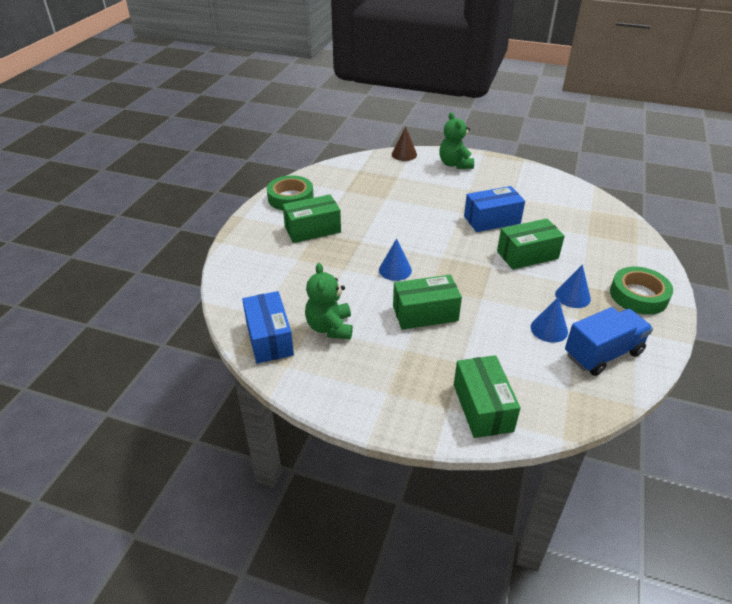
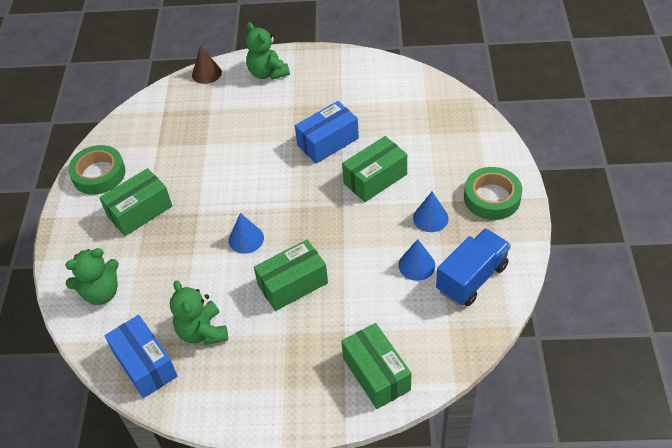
camera: 15 degrees left, 10 degrees up
(256, 276) = (101, 293): none -> green teddy bear

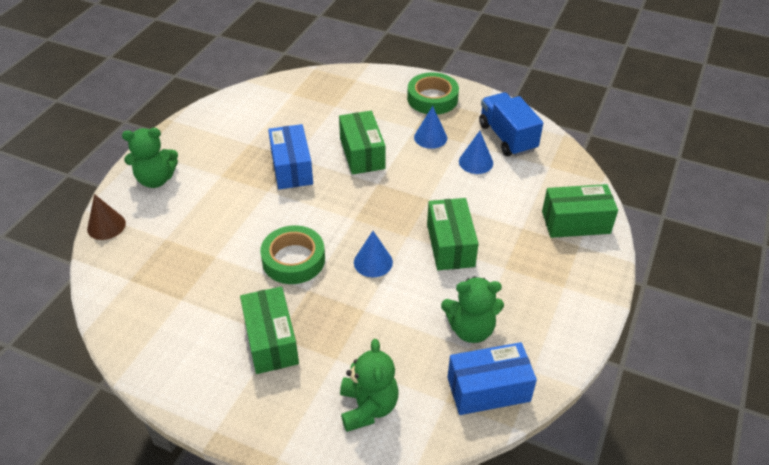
camera: 70 degrees left, 5 degrees down
(99, 174) = (180, 366): green tape -> green tape (293, 260)

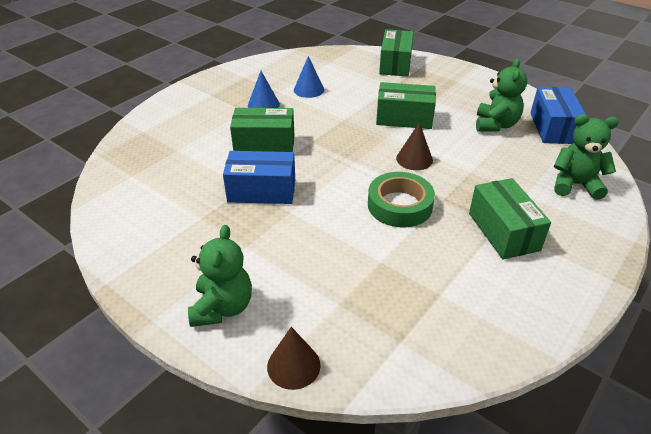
camera: 75 degrees left, 5 degrees down
(271, 341) = (503, 231): green box -> green box turned 75 degrees clockwise
(373, 262) = (414, 159): blue cone -> brown cone
(432, 99) = (208, 95): green tape -> none
(507, 137) = (286, 71): blue truck -> none

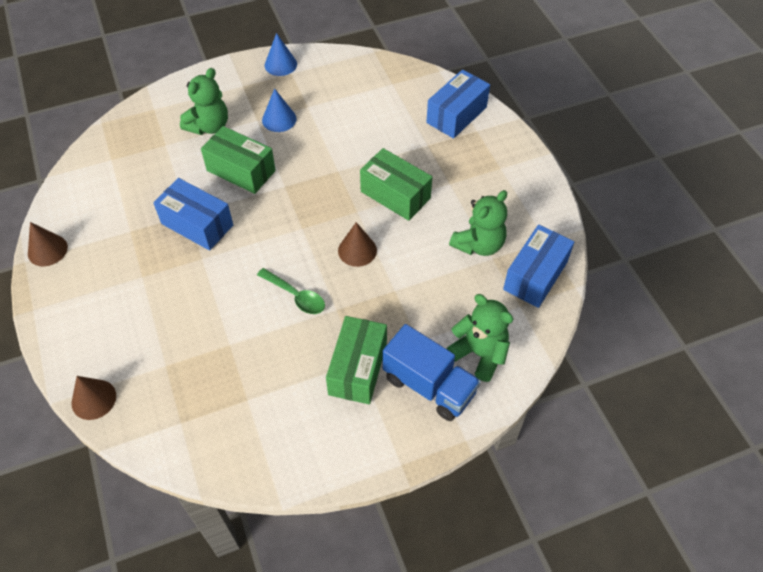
camera: 30 degrees right, 15 degrees up
(125, 264) = (47, 250): none -> brown cone
(222, 307) = (84, 325): green teddy bear -> green teddy bear (209, 126)
(309, 90) = (337, 116): blue cone -> blue cone (280, 64)
(395, 64) = (456, 115): green box -> blue box
(400, 205) = (296, 296): green tape -> green spoon
(567, 219) = (429, 385): none -> blue truck

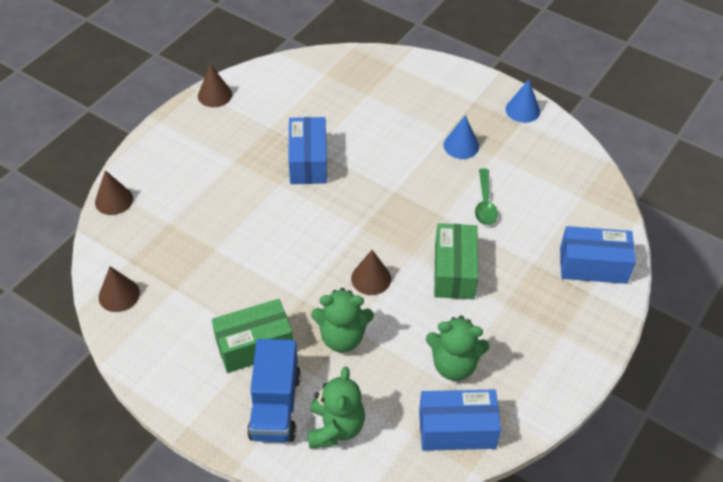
camera: 55 degrees right, 5 degrees down
(209, 126) = (410, 108): green teddy bear -> green teddy bear (342, 337)
(213, 450) = (119, 295): none -> brown cone
(241, 170) = (384, 155): green box -> none
(296, 296) = (291, 264): green spoon -> green spoon (485, 204)

